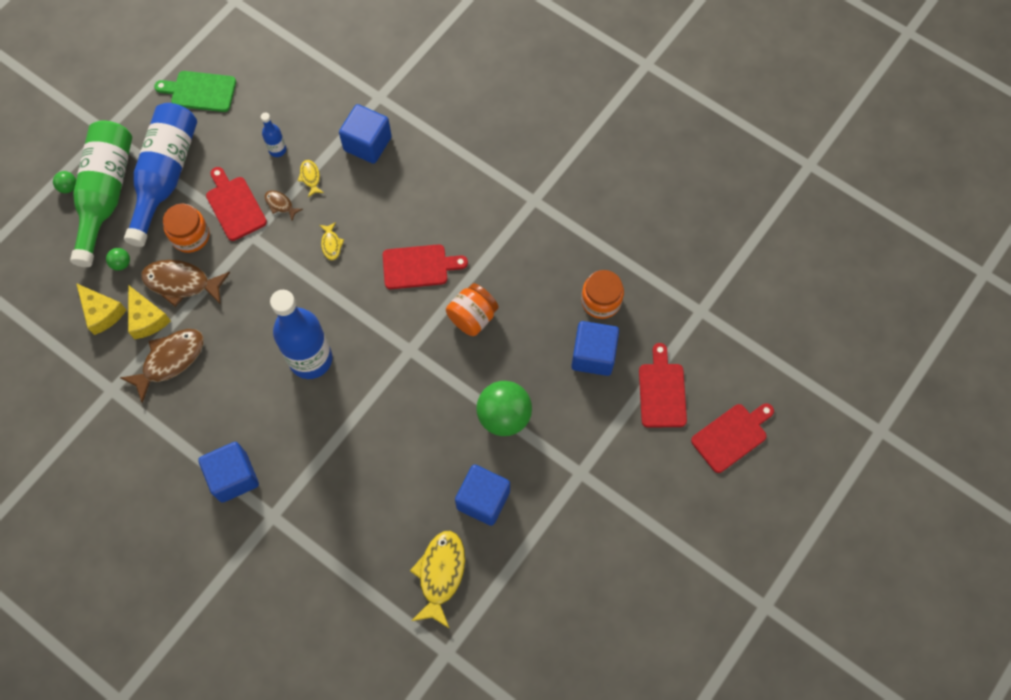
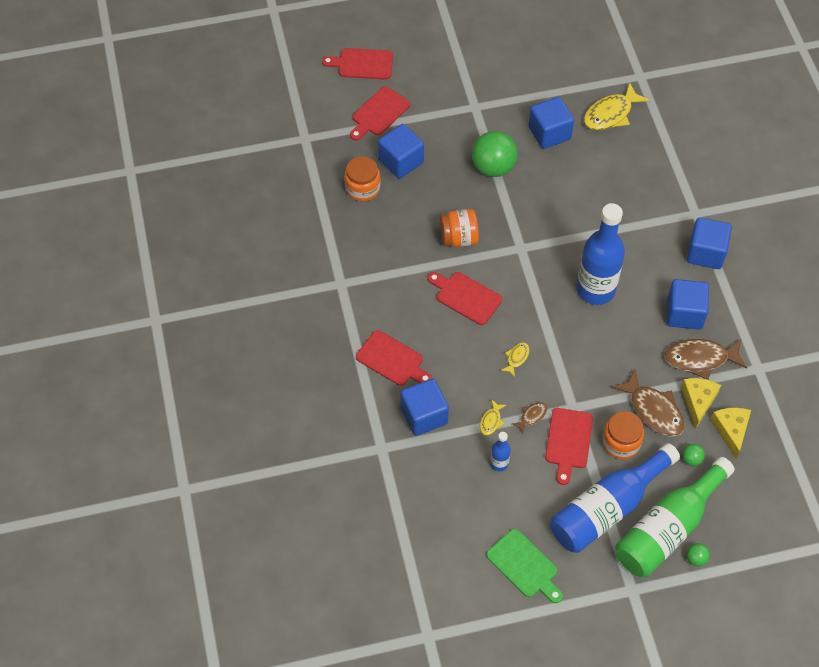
camera: 140 degrees left, 10 degrees down
(213, 396) = (684, 313): none -> blue cube
(280, 204) = (531, 416): brown fish -> brown fish turned 120 degrees counterclockwise
(432, 168) = (392, 360): none -> red cutting board

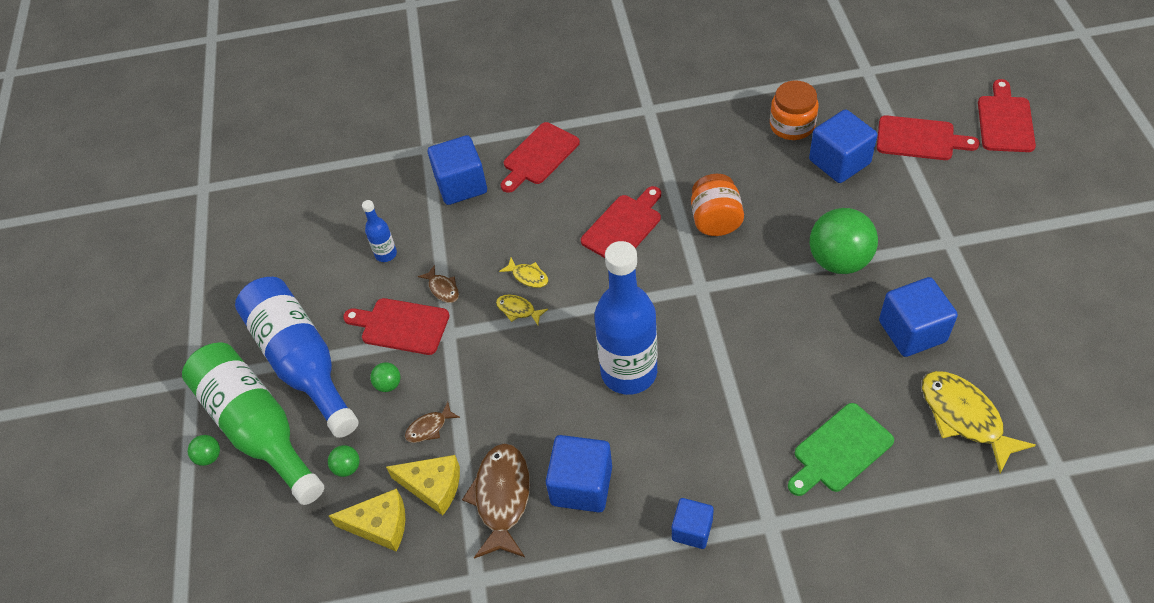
camera: 100 degrees right, 5 degrees down
(379, 113) = (919, 139): red cutting board -> red cutting board turned 150 degrees clockwise
(491, 421) = (443, 248): yellow fish -> yellow fish (518, 310)
(524, 566) = (253, 274): green cutting board -> green cutting board (839, 450)
(621, 442) = (388, 384): orange jar -> green ball
(653, 410) = (429, 428): brown fish -> brown fish, size x0.49
(705, 253) = (692, 530): blue cube -> blue cube, size x0.61

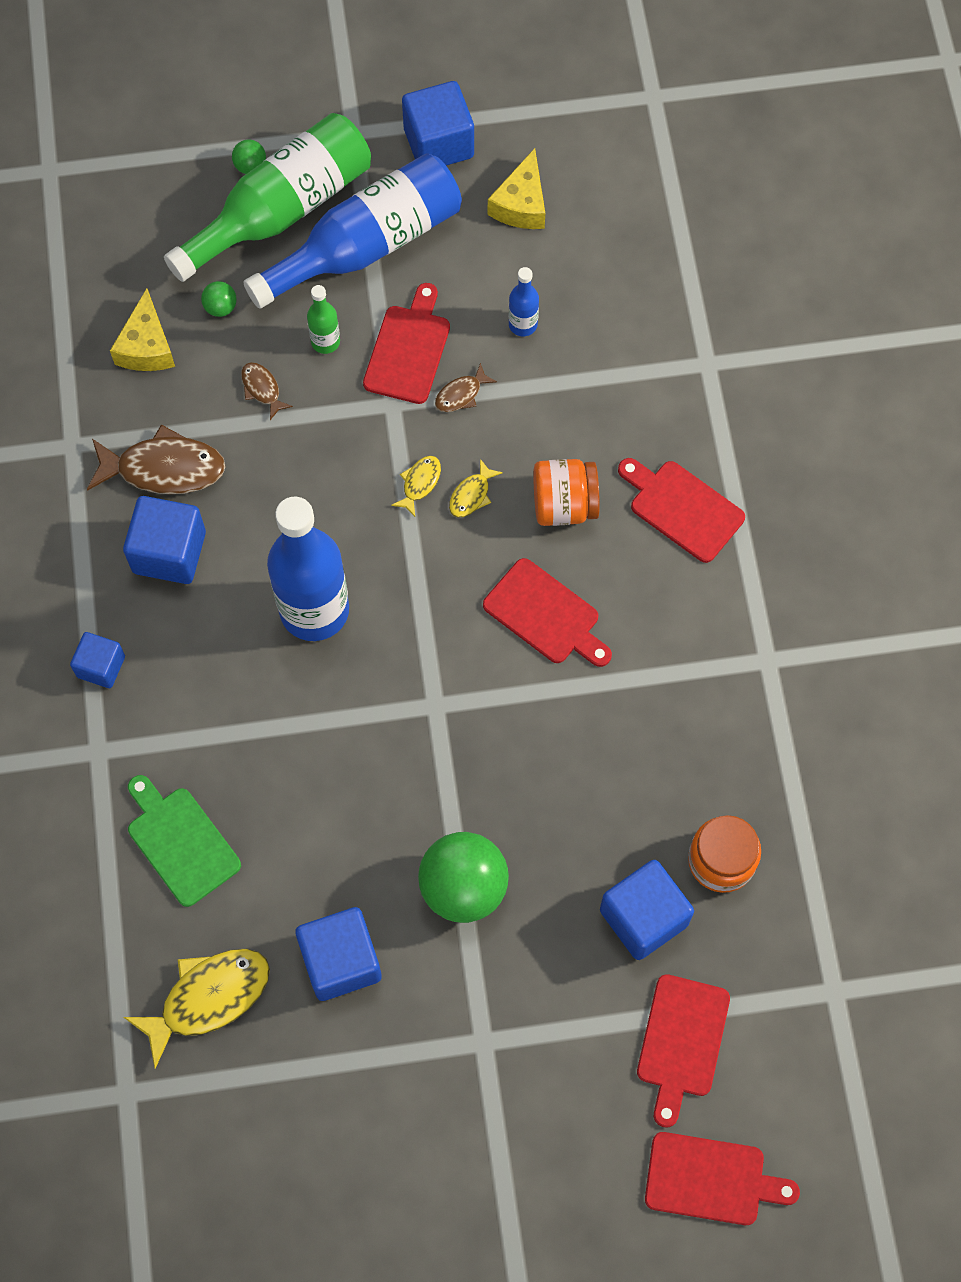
camera: 85 degrees right, 15 degrees up
(388, 384) = (325, 342): green ball -> green bottle
(433, 487) = (186, 397): yellow cheese -> yellow cheese (521, 204)
(461, 185) = (635, 409): blue cube -> blue cube (438, 143)
(715, 220) = (546, 734): orange jar -> orange jar (564, 505)

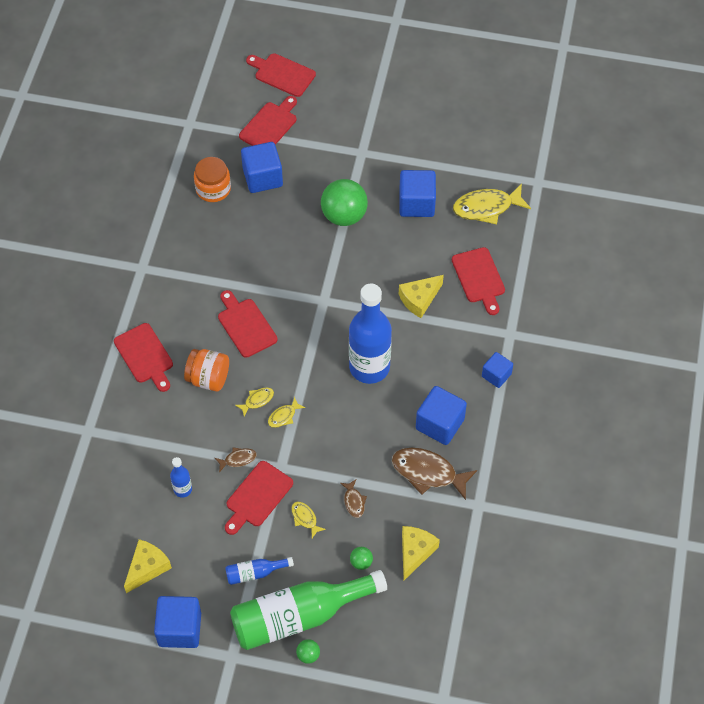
camera: 160 degrees left, 10 degrees down
(180, 842) = (479, 278): green cutting board -> red cutting board
(272, 764) = (419, 299): none -> yellow cheese
(325, 342) = (305, 518): green bottle -> yellow fish
(366, 245) = (255, 573): blue bottle -> blue bottle, size x0.44

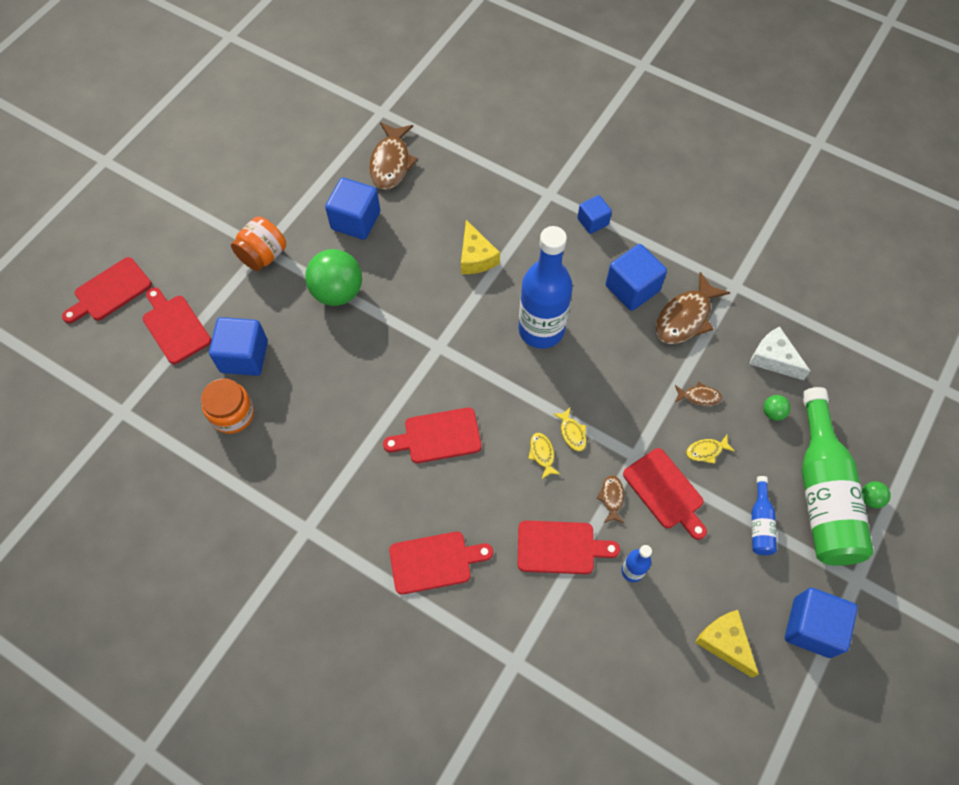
camera: 70 degrees left, 5 degrees up
(208, 378) = (494, 498): orange jar -> orange jar (263, 255)
(415, 552) = (773, 359): yellow cheese -> white cheese
(479, 278) = (473, 197): red cutting board -> red cutting board (560, 547)
(486, 208) = (391, 163): yellow fish -> brown fish

